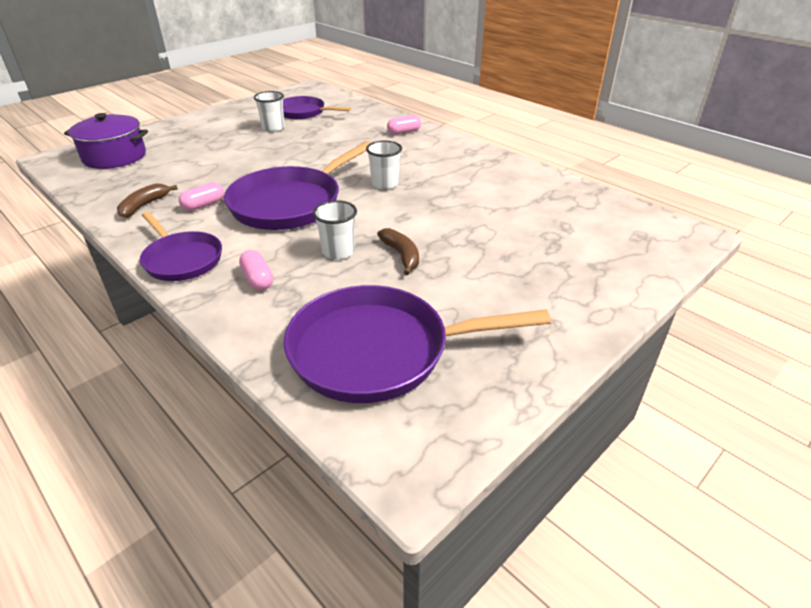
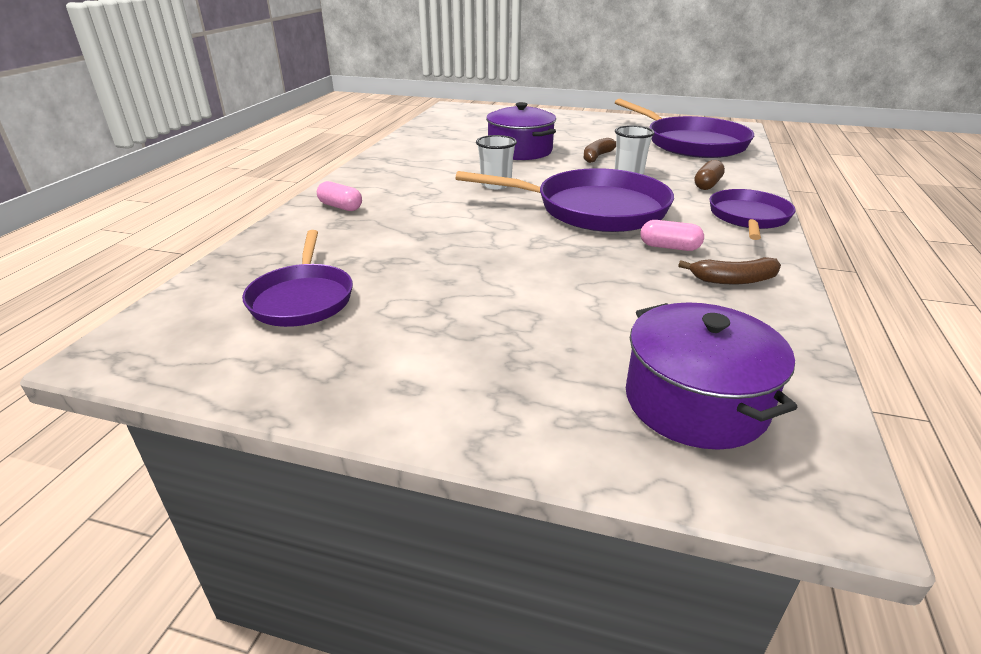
camera: 120 degrees left, 5 degrees down
(258, 279) = (707, 185): pink capsule -> brown capsule
(273, 128) = (402, 297): white cup -> none
(462, 220) = (520, 151): none -> purple pot

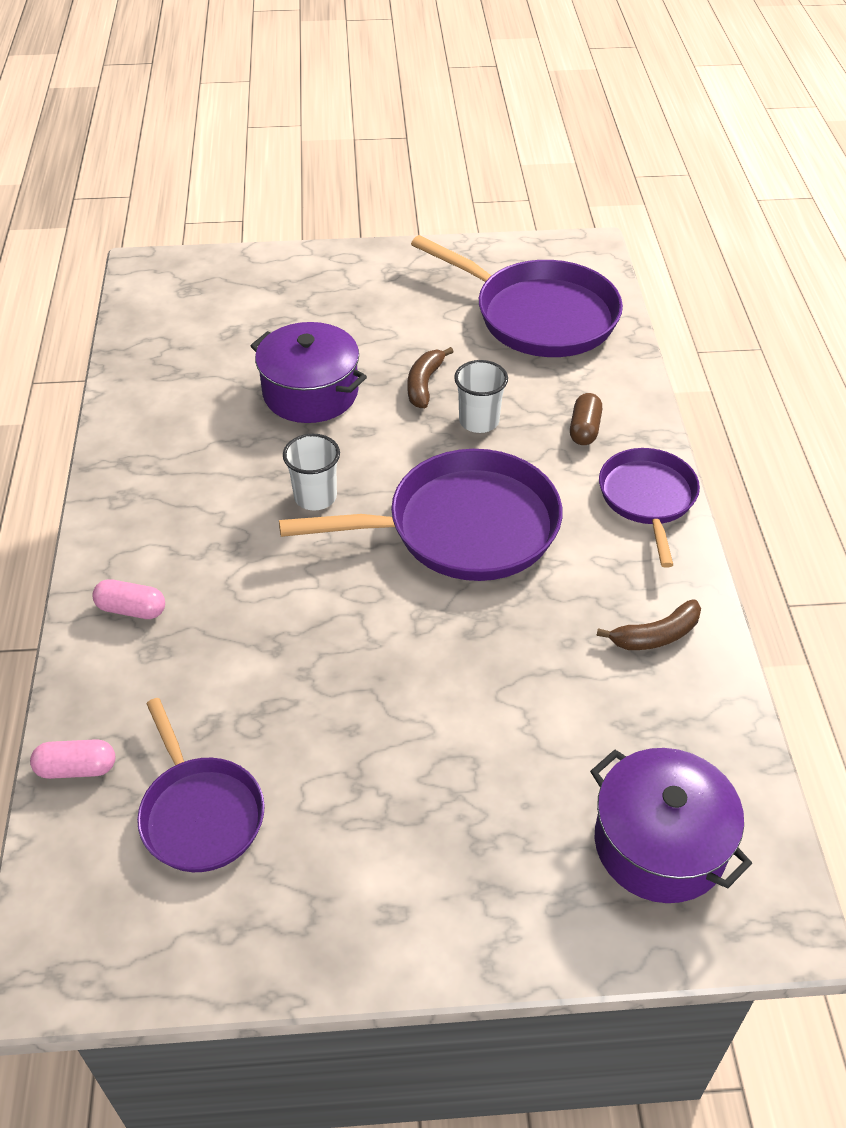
camera: 20 degrees left, 15 degrees up
(669, 247) = (574, 589): pink capsule -> pink capsule (77, 768)

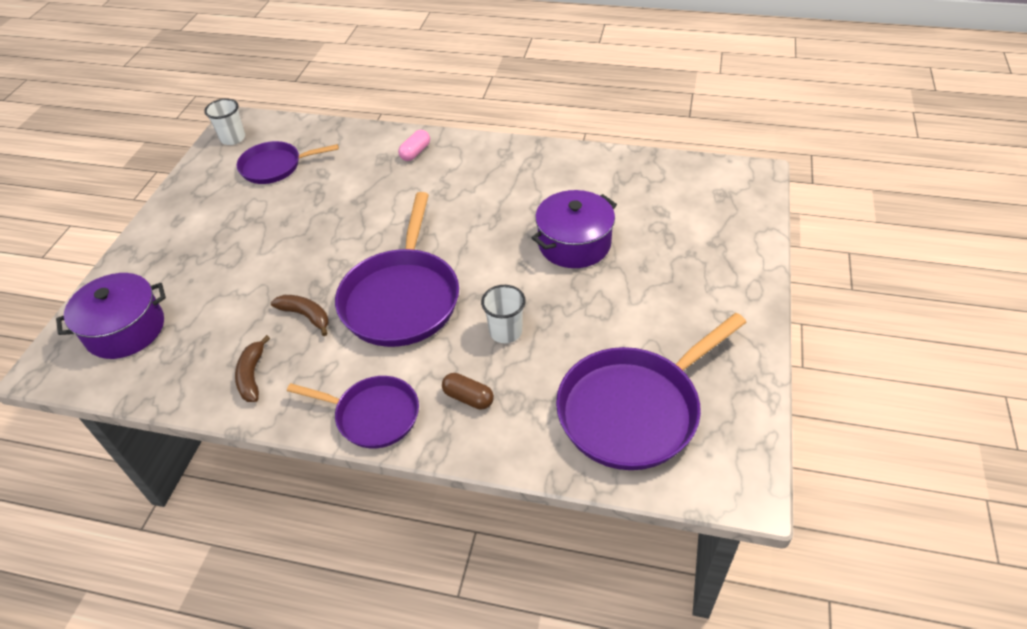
camera: 110 degrees right, 0 degrees up
(77, 768) = (327, 132): pink capsule -> none
(315, 497) = (466, 232): white cup -> white cup (233, 138)
(424, 384) = (562, 308): brown banana -> brown banana (305, 316)

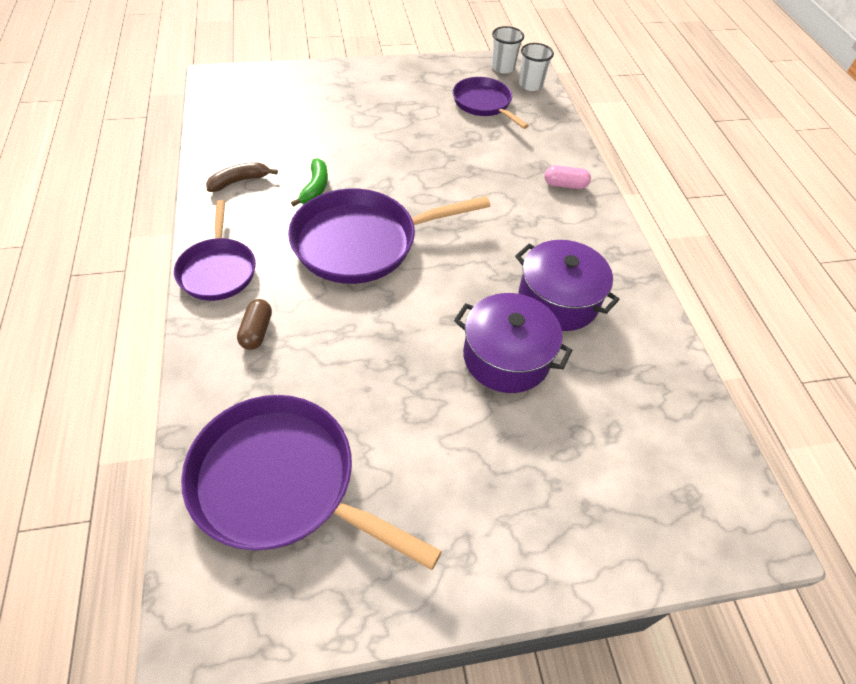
camera: 60 degrees right, 5 degrees up
(125, 330) = (263, 98): purple pot -> purple pot (558, 300)
(305, 316) = (315, 188): brown banana -> green banana
(505, 332) = (351, 334): white cup -> white cup (530, 85)

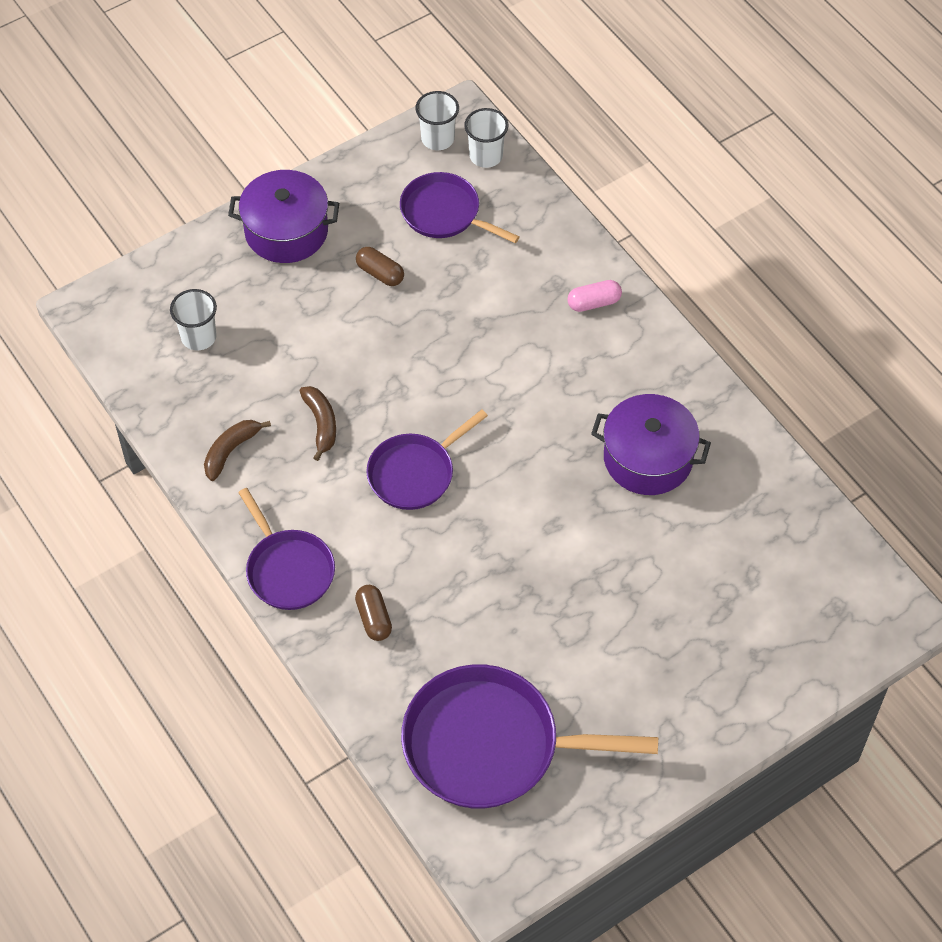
camera: 20 degrees left, 5 degrees up
(271, 113) = (199, 337): none -> white cup
(315, 188) = (321, 424): green banana -> brown banana
(362, 242) = (415, 473): purple pan -> purple pan, size x0.60
(418, 120) = (380, 273): none -> brown capsule
(506, 357) = (626, 543): purple pot -> purple pot (286, 231)

